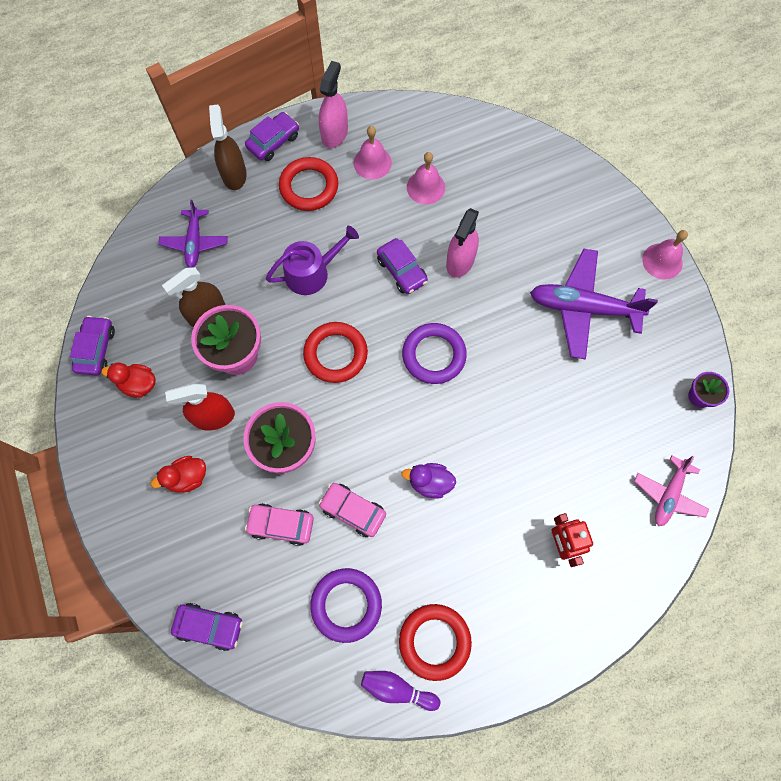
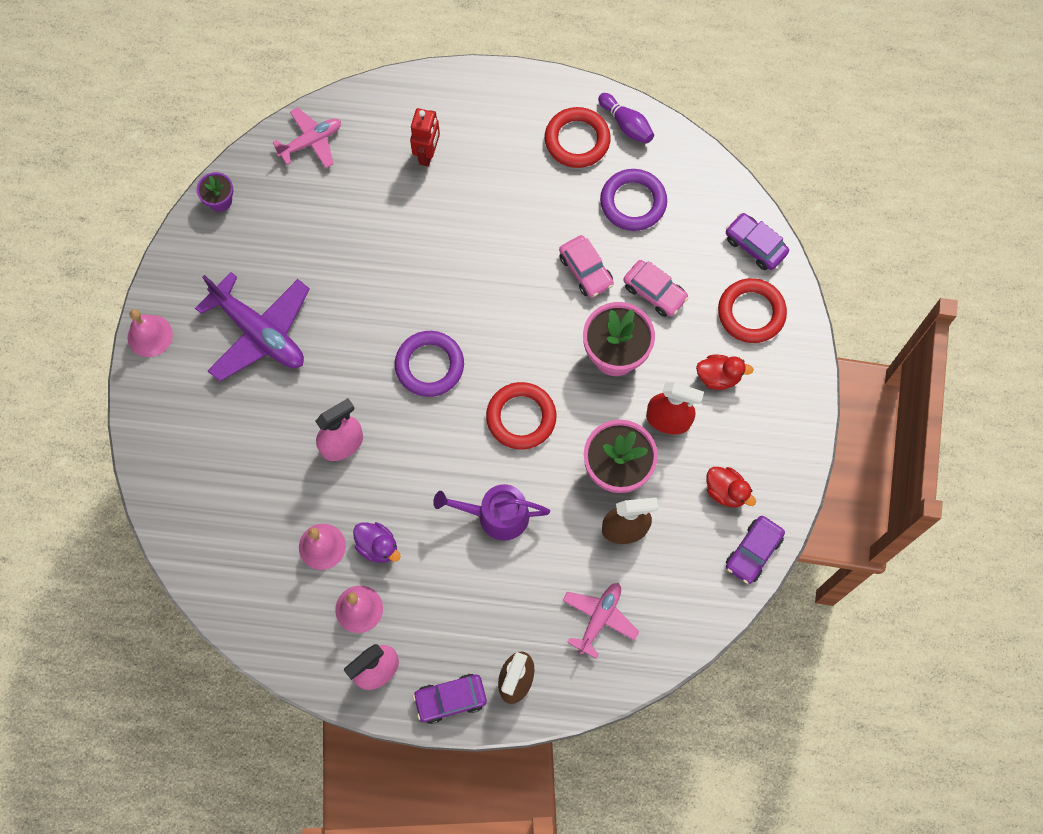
camera: 150 degrees left, 0 degrees up
(195, 242) = (599, 618): purple plane -> pink plane
(309, 187) = (444, 617): red ring -> red ring (751, 313)
(402, 270) = (406, 467): purple car -> none
(430, 482) = (505, 258): purple duck -> purple duck (378, 546)

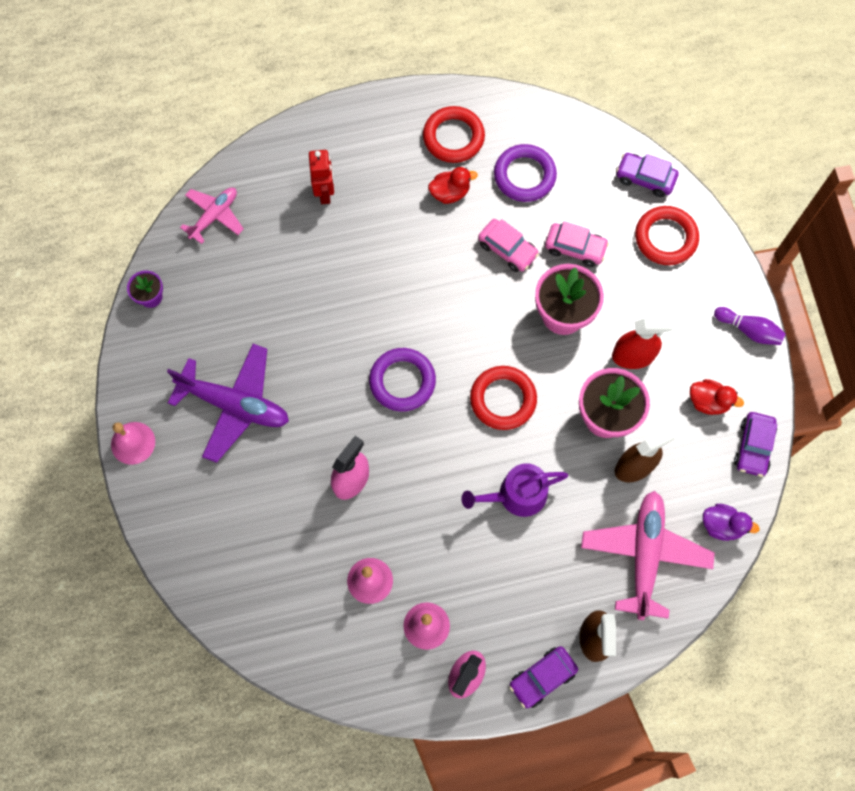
camera: 20 degrees left, 0 degrees up
(378, 546) = (421, 562): purple duck -> purple duck (721, 525)
(599, 618) = (644, 555): pink plane -> pink plane, size x1.68
(626, 124) = (491, 109): purple bowling pin -> purple bowling pin (749, 330)
(718, 377) = (660, 303): red duck -> red duck (450, 193)

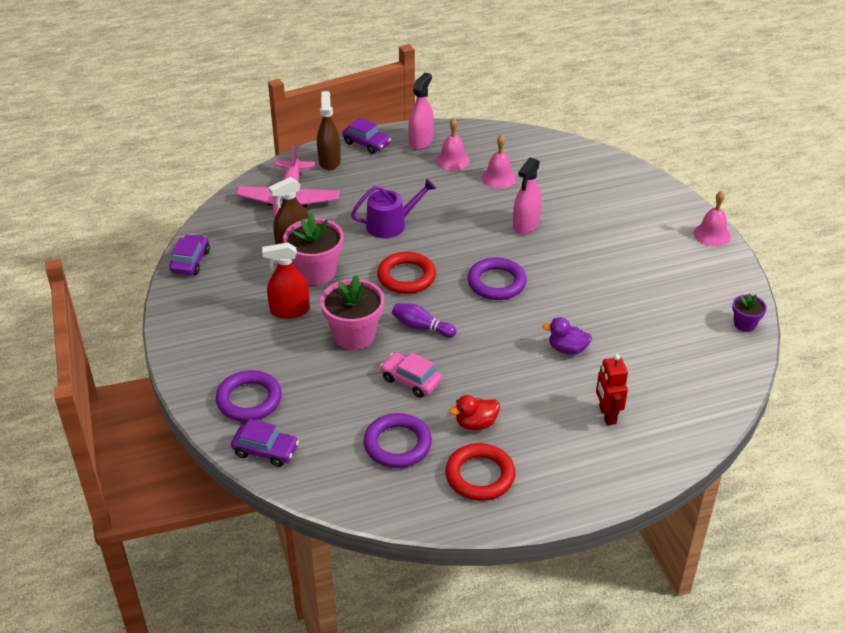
camera: 175 degrees right, 30 degrees down
(214, 216) = (713, 388): pink plane -> none
(235, 405) = (637, 260): purple plane -> none
(542, 677) = (366, 143): purple car -> purple car turned 75 degrees clockwise
(575, 248) = (342, 386): pink car -> none
(665, 238) = (249, 400): red ring -> purple ring
(708, 402) = (225, 286): red duck -> none
(721, 525) = (225, 218): purple duck -> purple duck (567, 349)
(749, 330) = (178, 335): purple bowling pin -> purple bowling pin (421, 327)

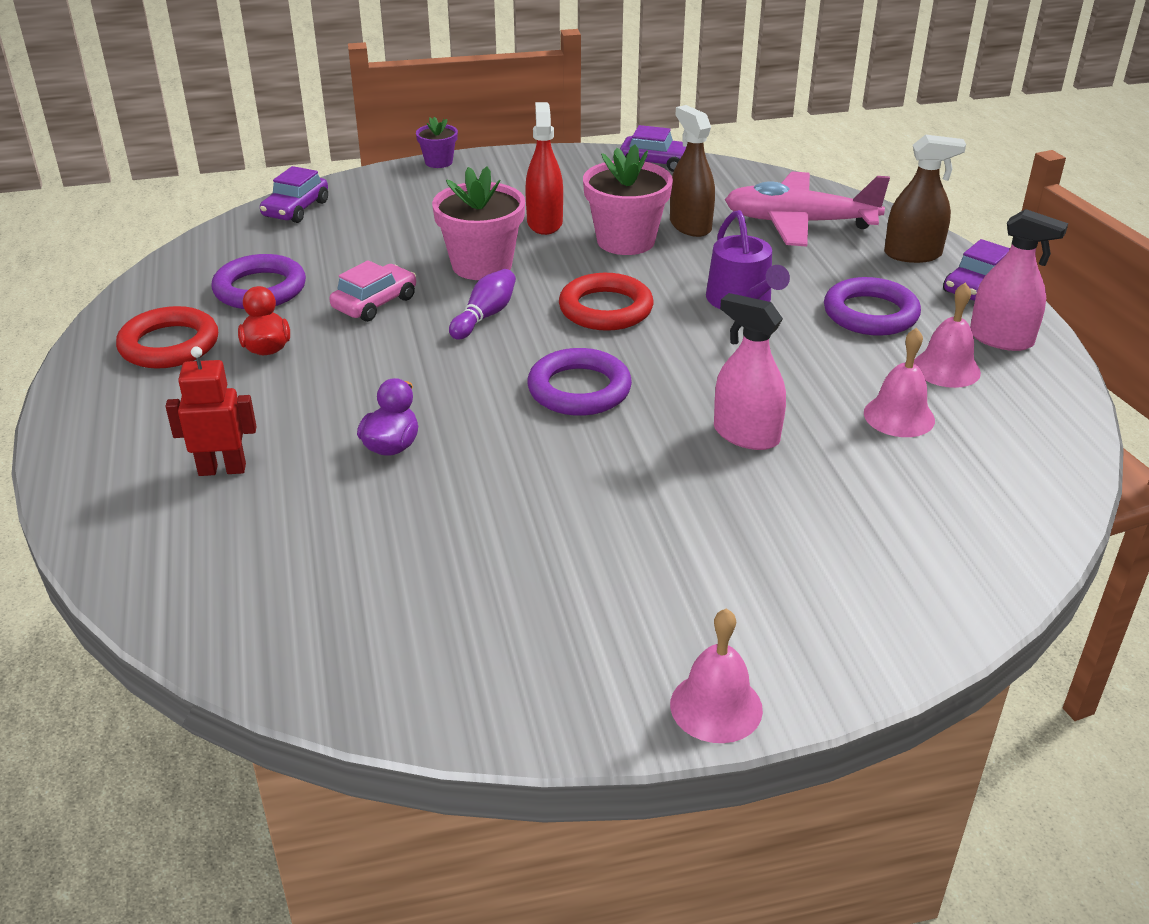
camera: 95 degrees right, 5 degrees down
(249, 400) = (385, 199): purple ring -> purple ring (870, 314)
(744, 324) = (389, 697): purple flower pot -> purple flower pot (438, 162)

